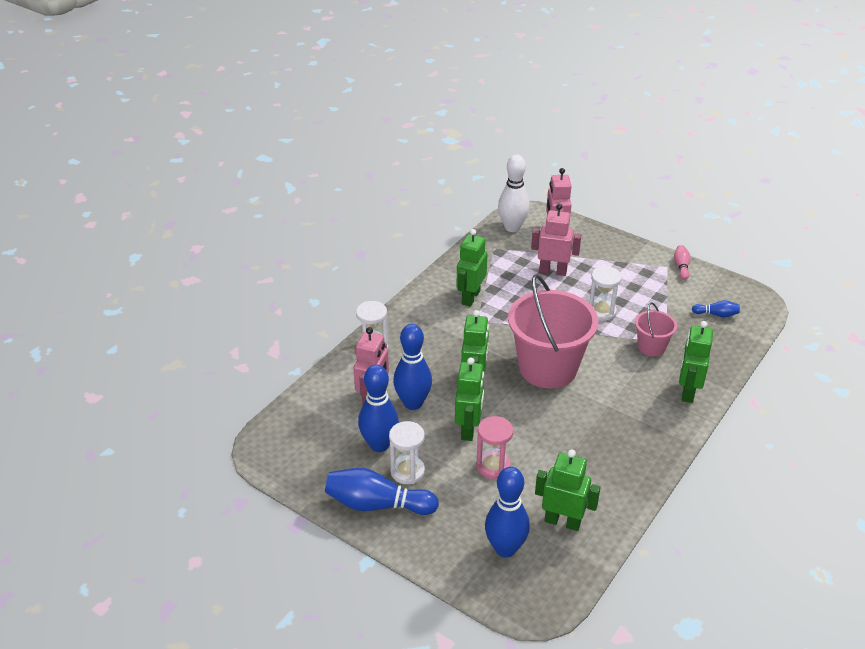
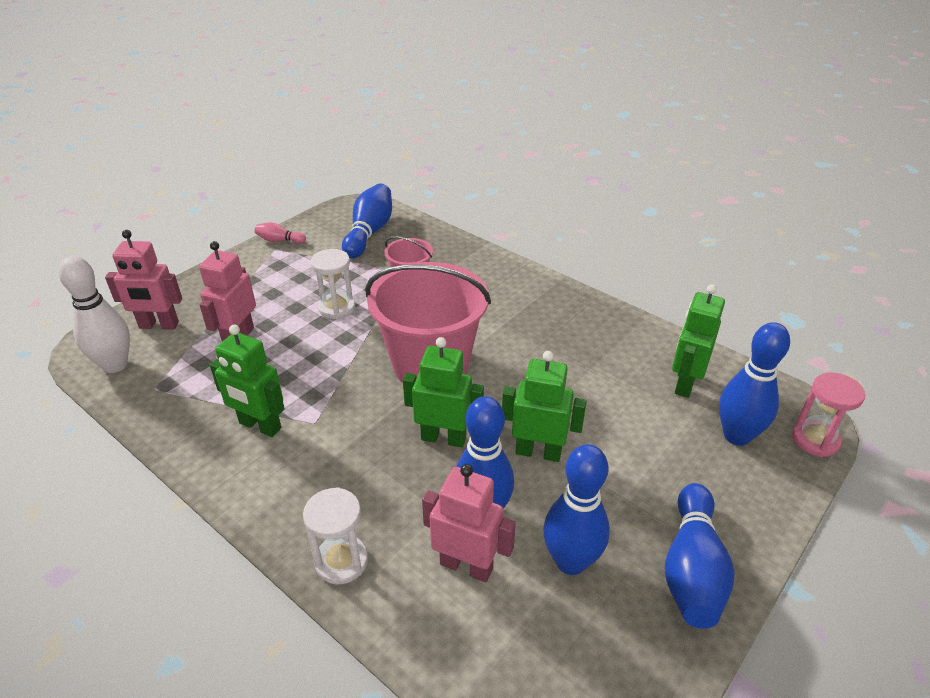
camera: 85 degrees left, 0 degrees up
(407, 471) = (623, 527): white hourglass -> none
(493, 466) = (605, 434): pink hourglass -> pink hourglass (815, 440)
(687, 392) = (485, 269): green robot -> none
(716, 314) = (369, 232): blue bowling pin -> blue bowling pin, size x2.02

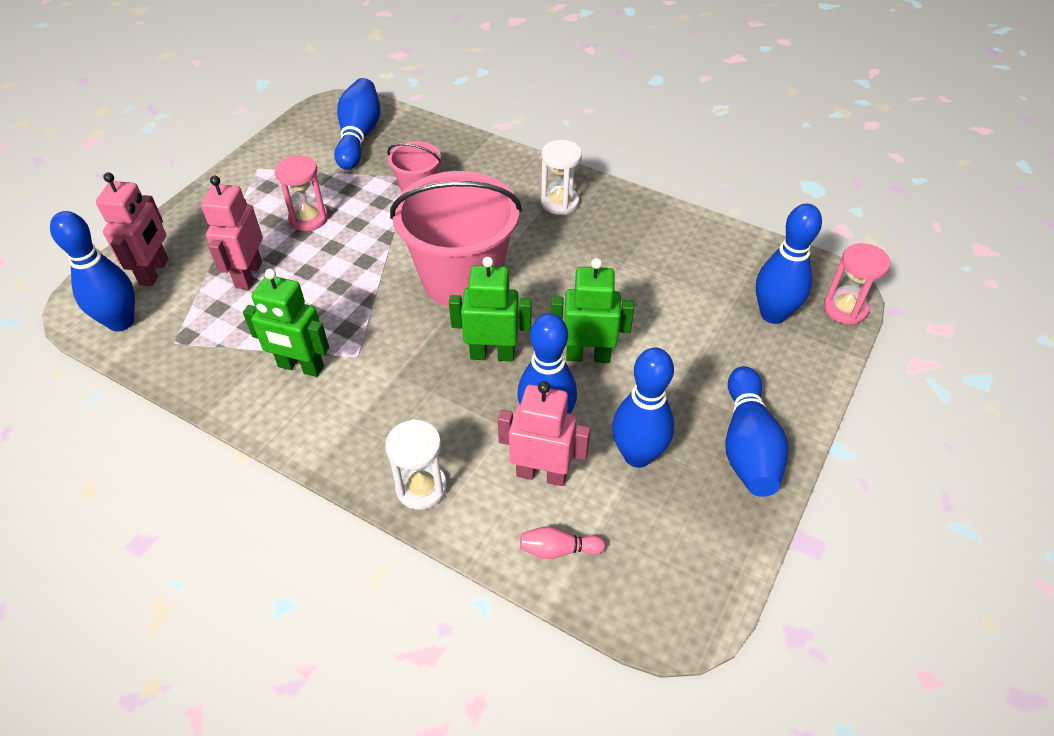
camera: 10 degrees left, 10 degrees up
(115, 365) = (121, 322): white bowling pin -> blue bowling pin
(159, 325) = (154, 272): pink robot -> pink robot turned 75 degrees counterclockwise
(279, 240) = (260, 157): pink bowling pin -> pink bowling pin (558, 549)
(306, 295) = (308, 218): none -> pink hourglass
(337, 308) = (346, 229): white hourglass -> white hourglass (559, 202)
(685, 383) = (717, 267): green robot -> none

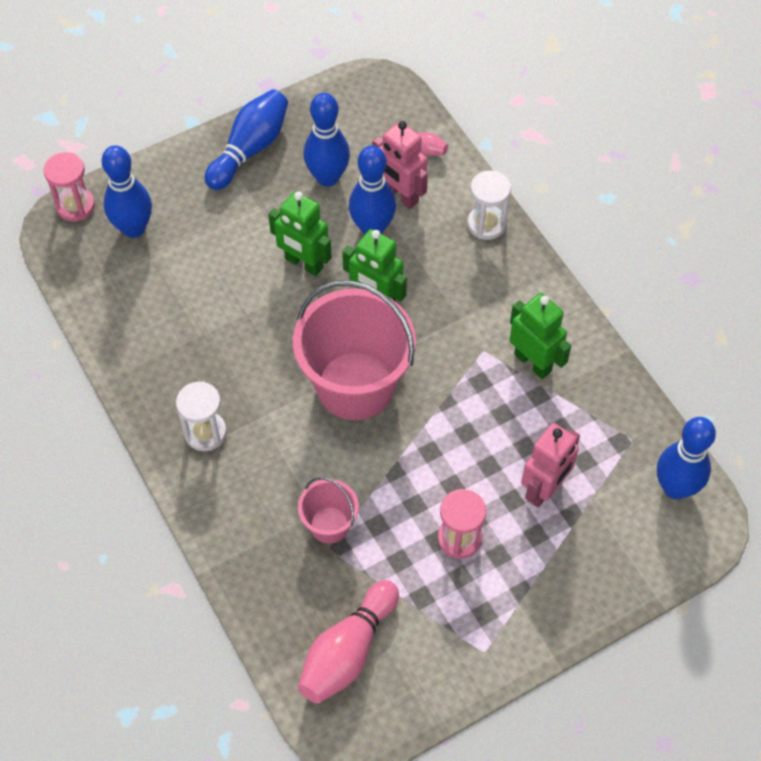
camera: 150 degrees left, 10 degrees up
(154, 272) = (633, 538): pink robot -> none
(359, 136) = (348, 651): blue bowling pin -> pink bowling pin

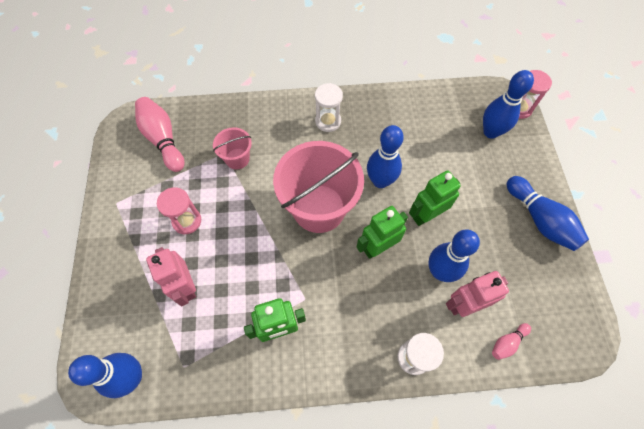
camera: 115 degrees right, 5 degrees up
(327, 177) = (497, 260): blue bowling pin -> blue bowling pin (380, 181)

